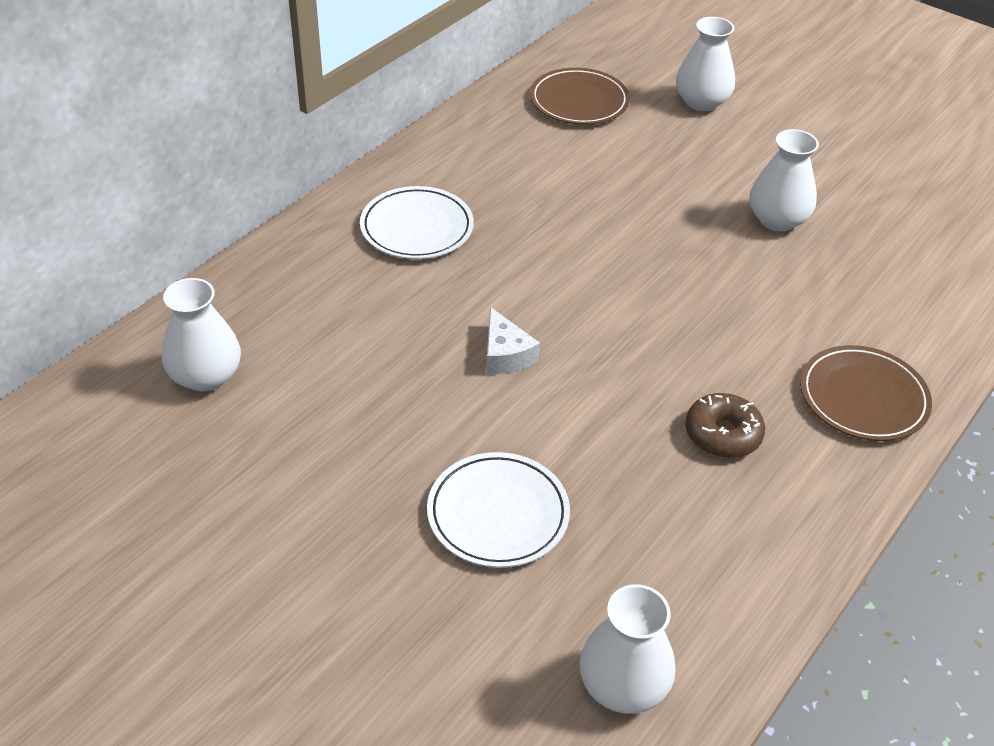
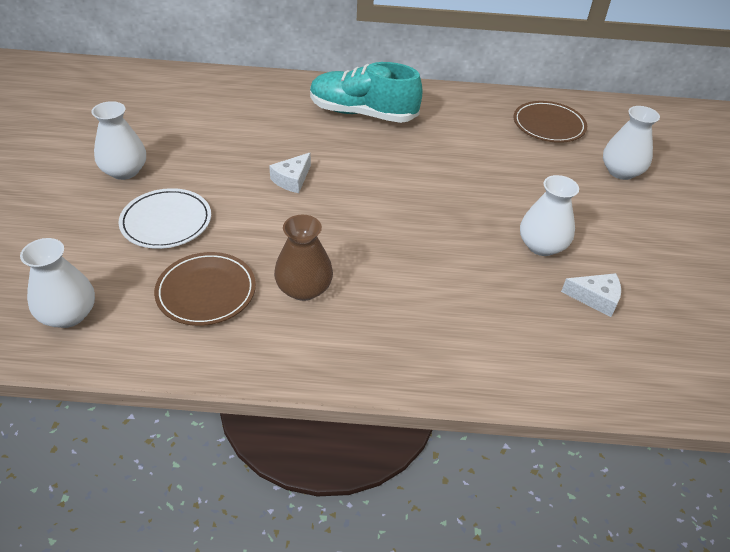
camera: 55 degrees right, 0 degrees up
(205, 376) = (189, 98): white vase -> white vase (124, 171)
(417, 228) = (362, 113): white plate -> turquoise shoe
(722, 434) = (304, 289): brown donut -> brown vase
(863, 397) = (402, 347): brown plate -> brown plate (206, 292)
(876, 228) = (595, 298): none -> white cheese

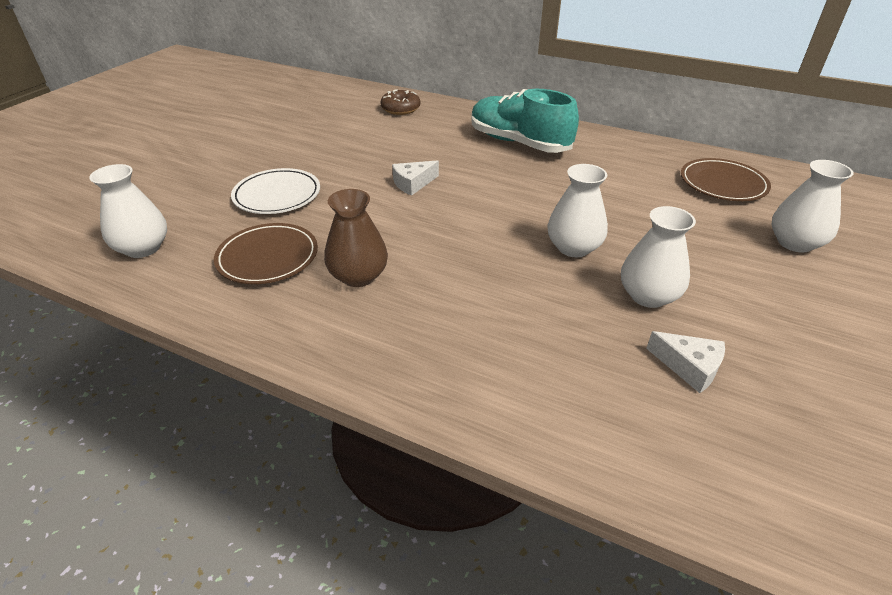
camera: 25 degrees right, 5 degrees down
(124, 171) = (273, 152): white vase -> white vase (573, 247)
(224, 92) = (400, 109): none -> brown donut

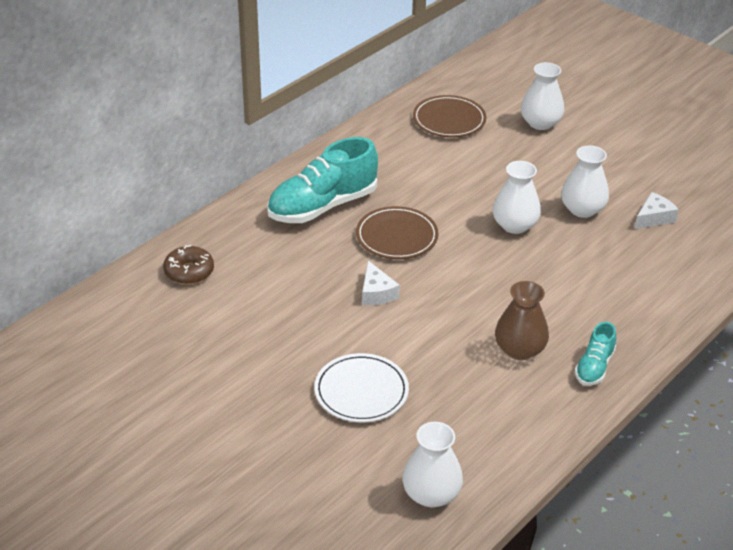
camera: 75 degrees left, 0 degrees up
(268, 257) = (475, 404): brown plate -> brown plate (396, 236)
(343, 337) = (594, 367): none -> turquoise shoe

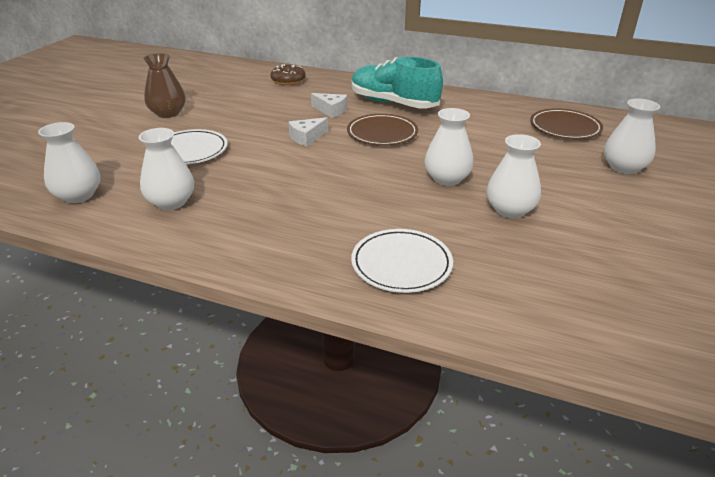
camera: 70 degrees right, 5 degrees down
(479, 419) = (171, 202): none -> white vase
(519, 349) = (270, 207): brown vase -> brown vase (168, 113)
(594, 367) = (264, 251): turquoise shoe -> none
(639, 292) = (401, 264): none -> white plate
(654, 218) = (545, 257): white cheese -> white cheese (331, 110)

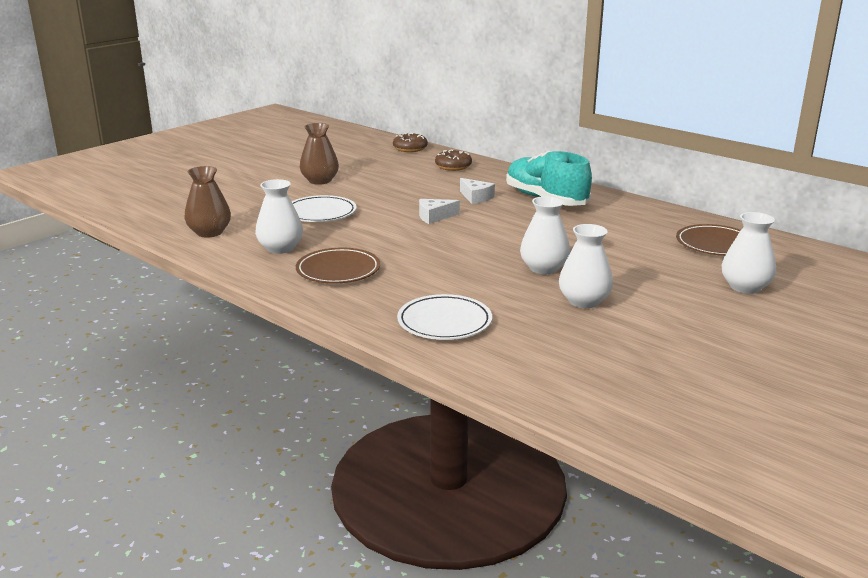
camera: 20 degrees right, 10 degrees down
(78, 195) = (209, 232): white vase -> brown vase
(236, 67) = (410, 148): none -> brown donut
(382, 133) = (511, 223): brown plate -> brown plate (338, 270)

